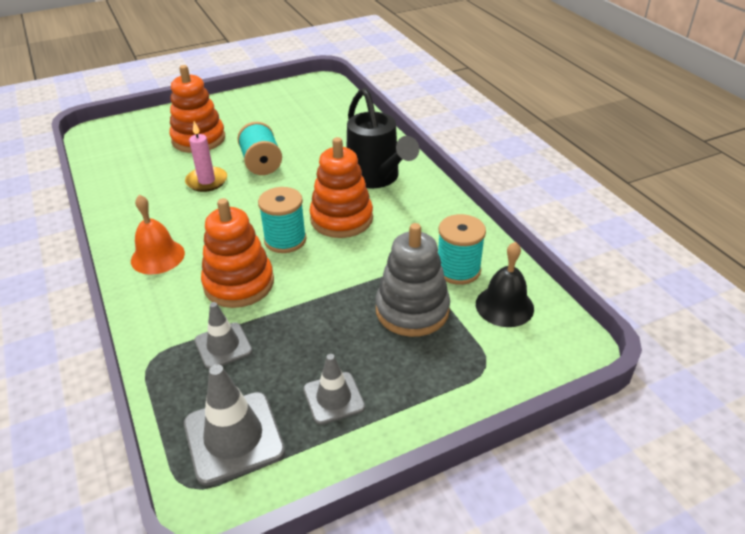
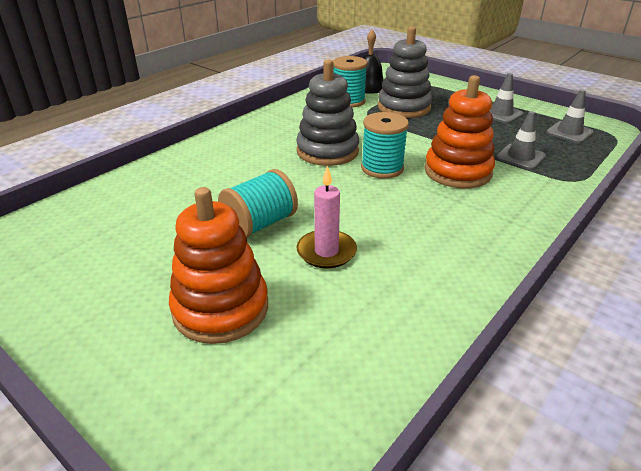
camera: 115 degrees left, 5 degrees down
(157, 256) = (480, 228): orange bell -> none
(234, 437) = (569, 133): grey traffic cone -> grey traffic cone, size x0.63
(341, 219) = (327, 151): orange stacking toy -> grey stacking toy
(376, 178) = (248, 150): black watering can -> none

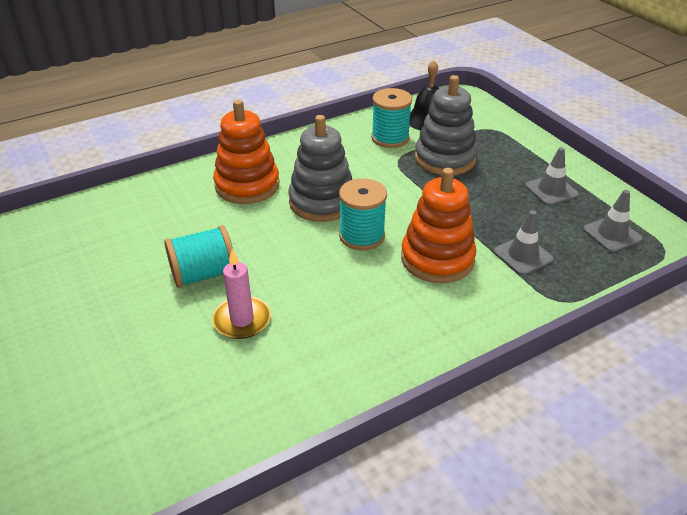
camera: 20 degrees right, 5 degrees up
(220, 308) = (120, 352): orange stacking toy -> orange stacking toy (247, 185)

